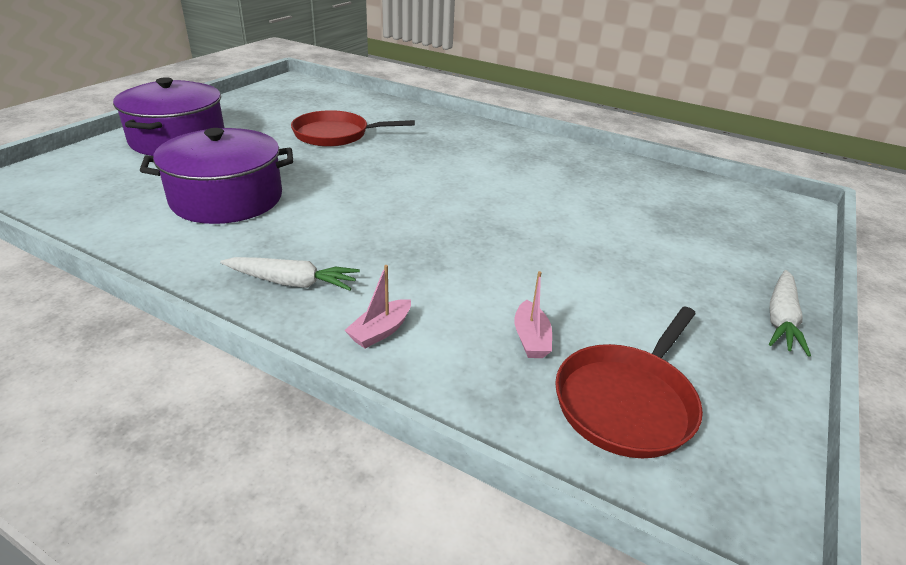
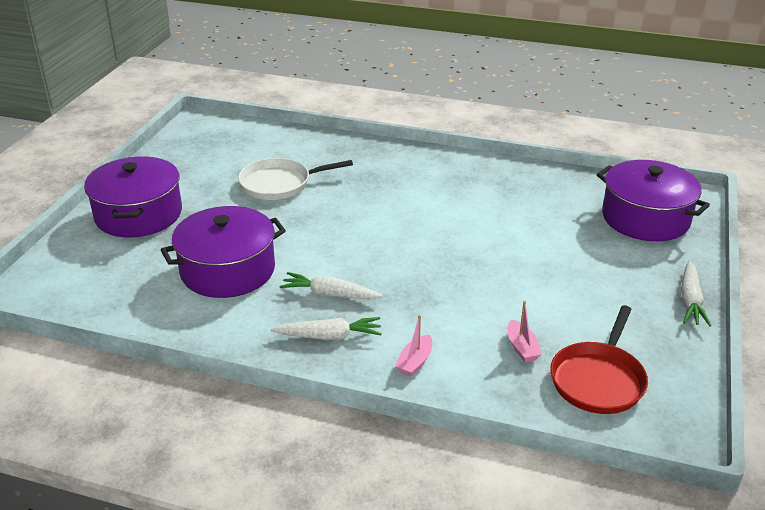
camera: 10 degrees left, 0 degrees up
(322, 239) = (329, 294): none -> white carrot
(335, 135) = (279, 184): red pan -> white pan
(733, 220) = (645, 218): none -> purple pot

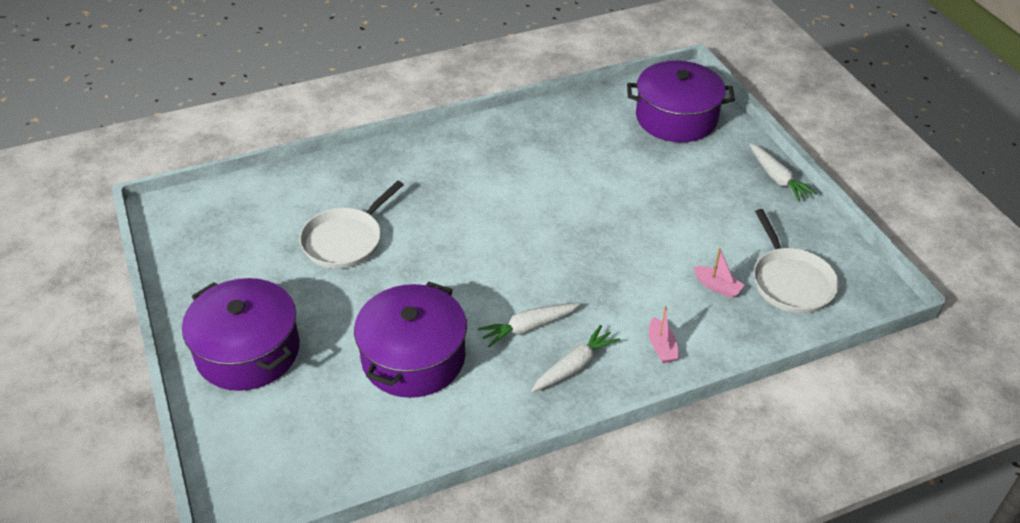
camera: 40 degrees left, 10 degrees up
(598, 380) = (791, 282): red pan -> white pan

